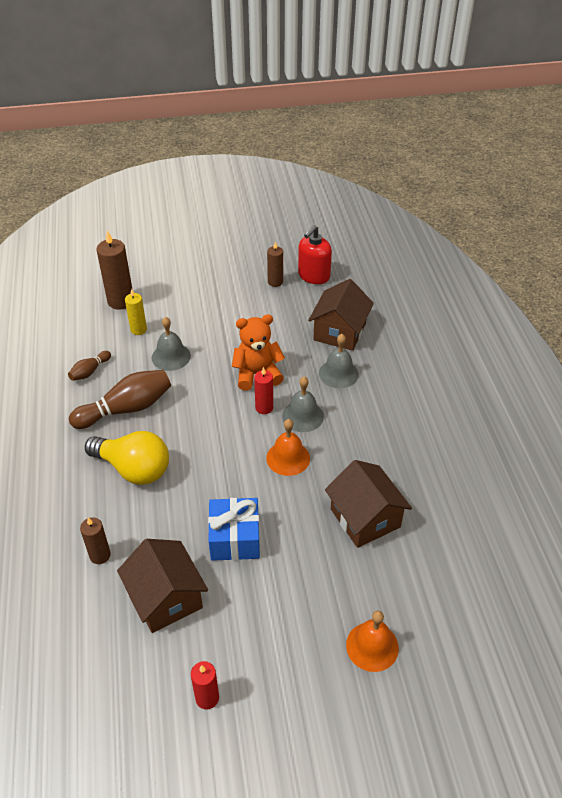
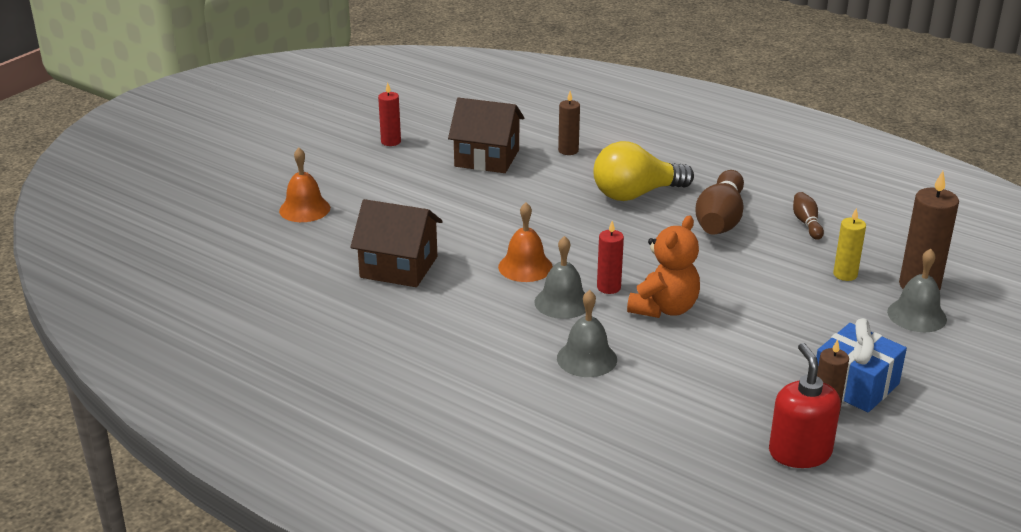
camera: 135 degrees right, 15 degrees down
(171, 356) = (768, 273): grey bell -> grey bell (917, 315)
(235, 538) = (488, 203): blue gift -> blue gift (855, 385)
(339, 332) = (654, 402): brown house -> none

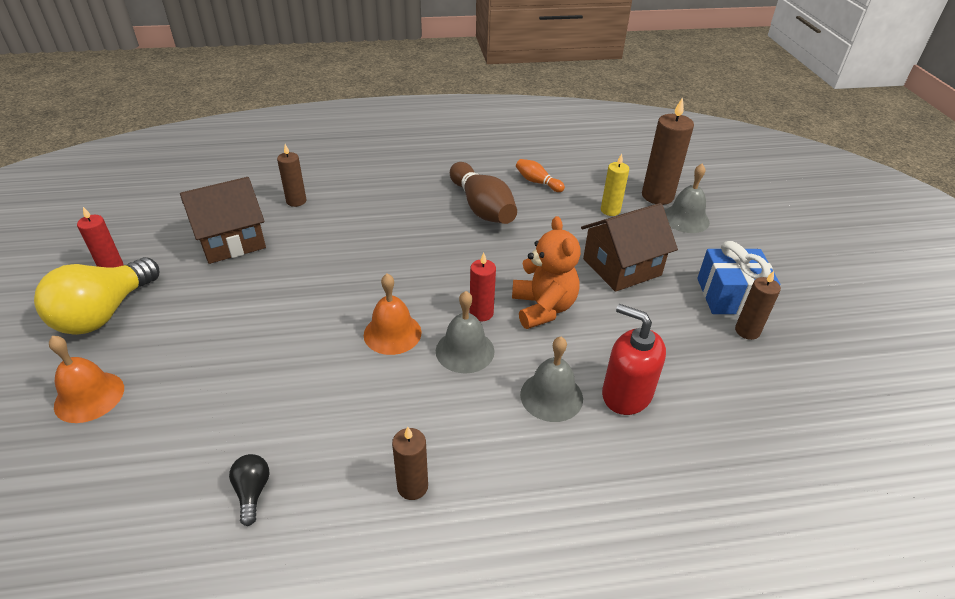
camera: 45 degrees left, 10 degrees up
(337, 301) = (252, 492): none -> black light bulb
(399, 267) = (275, 406): brown house -> brown house (622, 267)
(427, 349) = (412, 486): none -> brown candle
(636, 194) = (397, 215): yellow light bulb -> yellow light bulb (104, 313)
(799, 452) = (782, 378): red soap dispenser -> red soap dispenser (626, 394)
(806, 223) = (537, 182): brown bowling pin -> orange bowling pin

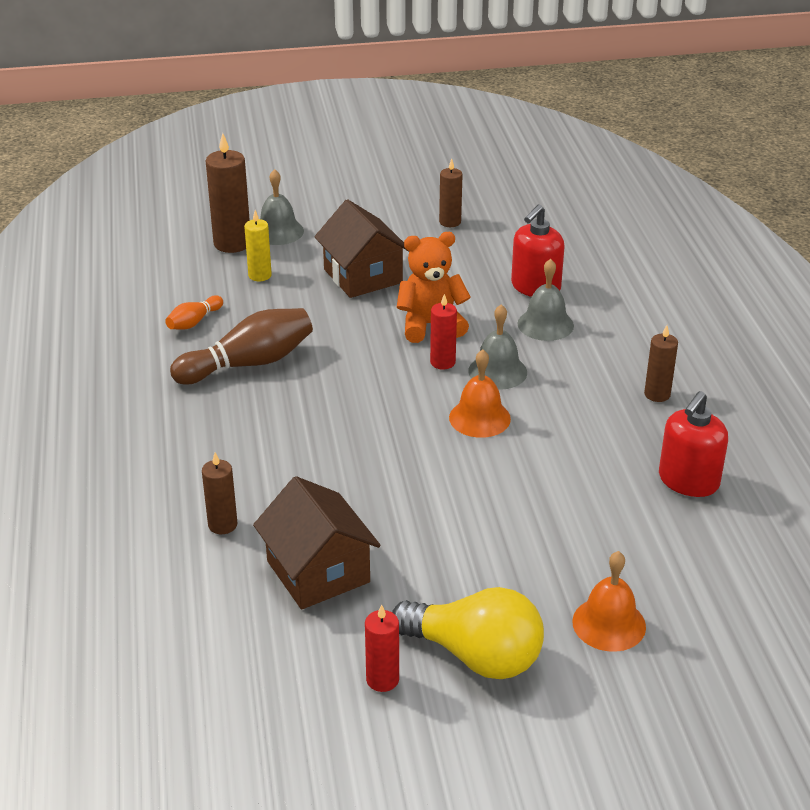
camera: 90 degrees left, 5 degrees down
(252, 492) = (688, 481): black light bulb -> red soap dispenser
(731, 296) = (403, 223): blue gift -> none

